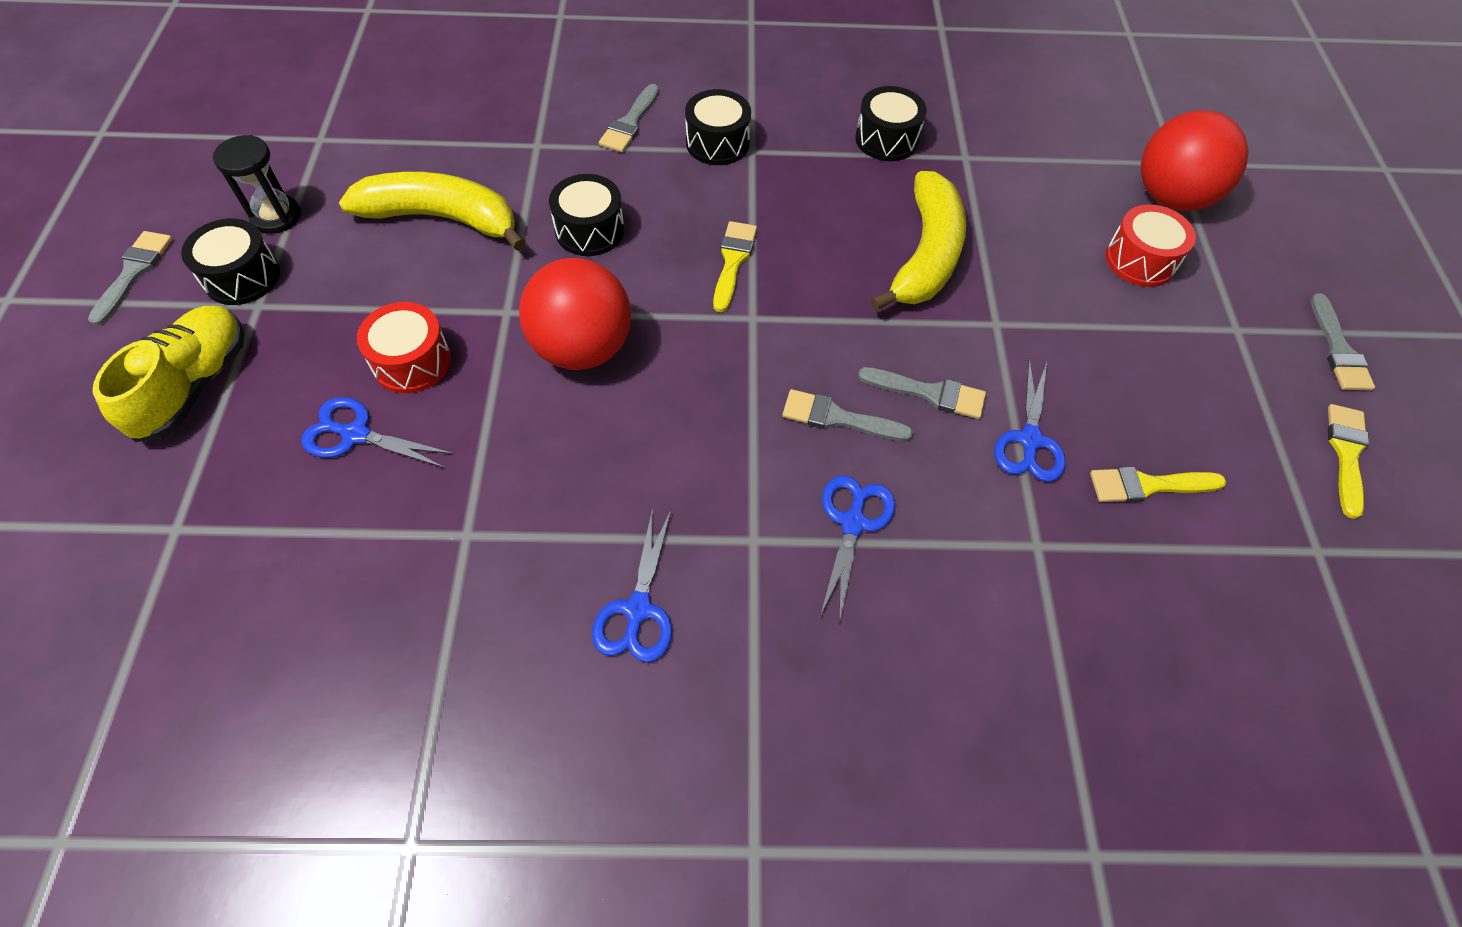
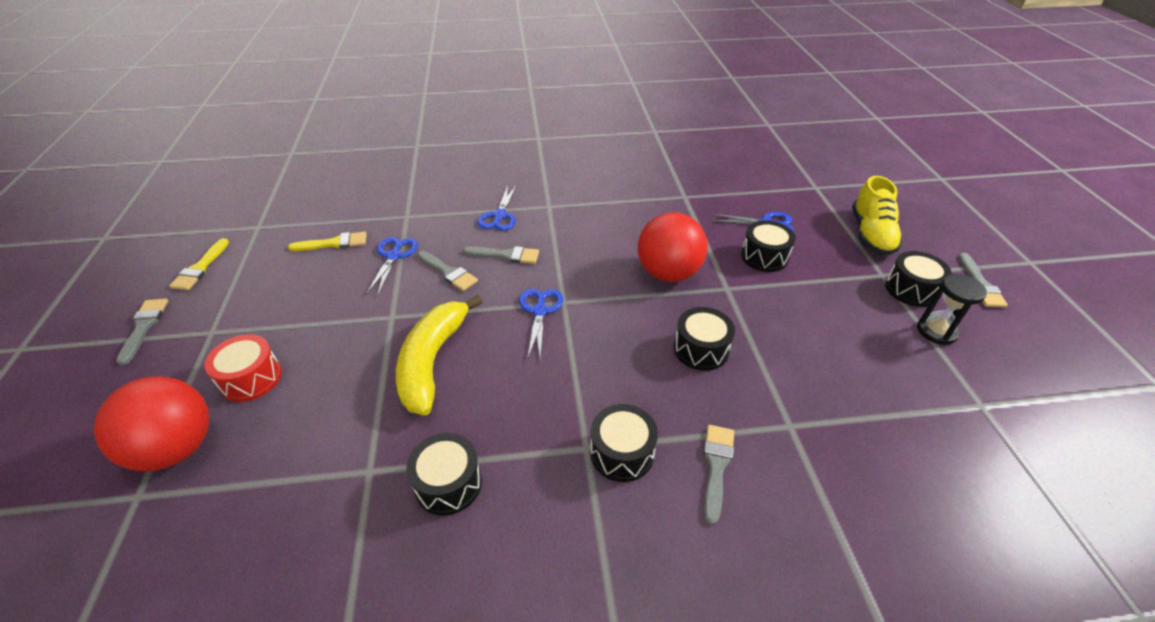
camera: 175 degrees right, 15 degrees down
(412, 362) = (764, 256): red drum -> black drum
(442, 218) = (817, 345): yellow banana -> none
(638, 610) = (597, 182): blue scissors -> blue scissors (540, 311)
(733, 261) = (584, 338): yellow brush -> none
(929, 393) = (448, 272): grey brush -> grey brush turned 150 degrees counterclockwise

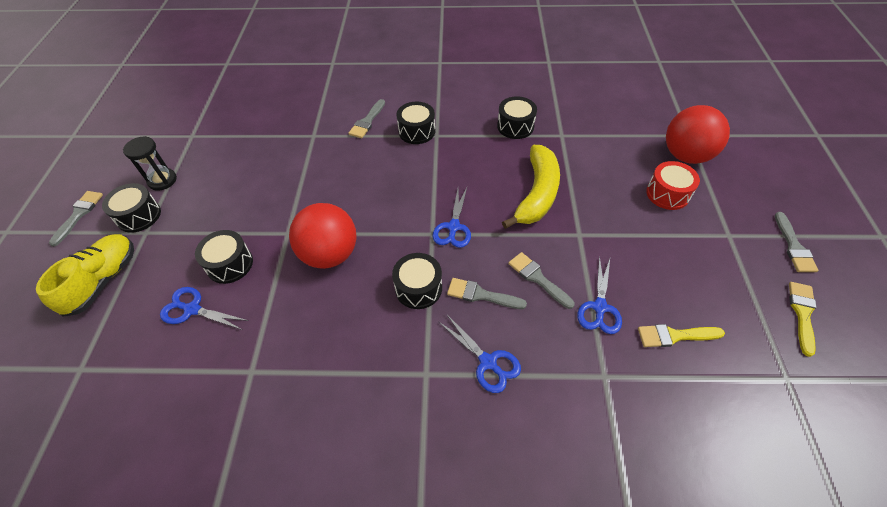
camera: 170 degrees left, 10 degrees up
(499, 216) = (488, 362): blue scissors -> blue scissors turned 120 degrees clockwise
(701, 349) = (339, 184): black drum -> black drum (418, 288)

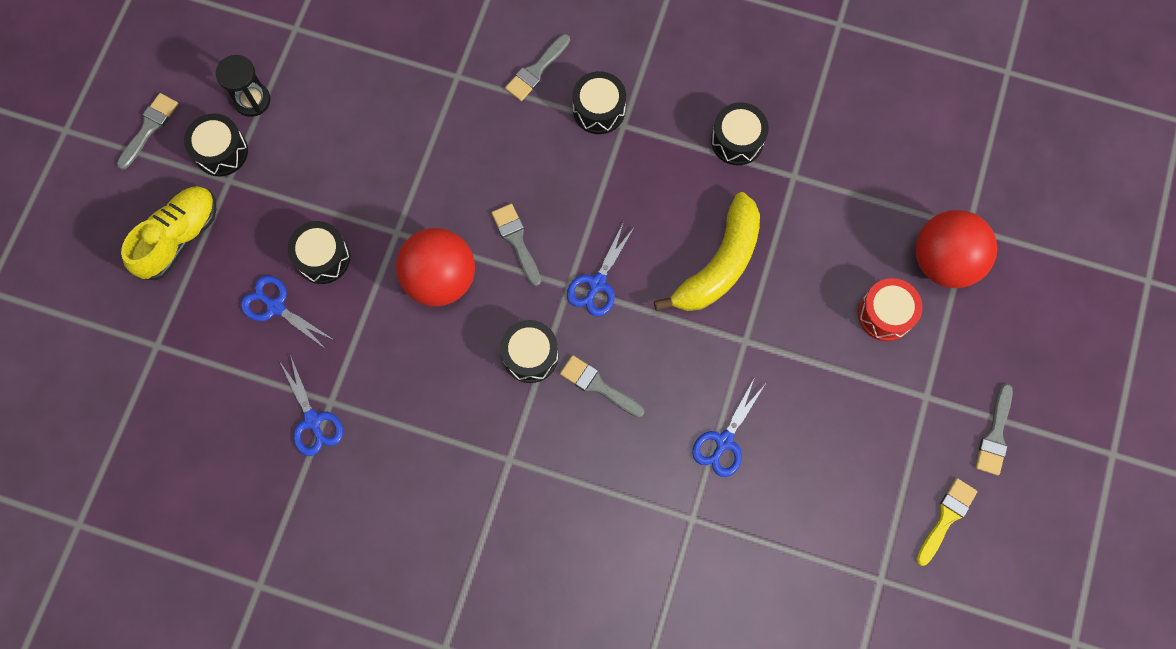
camera: 15 degrees right, 20 degrees up
(488, 362) = (577, 466): blue scissors -> blue scissors (313, 421)
(537, 278) = (670, 384): grey brush -> grey brush (516, 240)
(674, 336) = (789, 499): yellow brush -> none

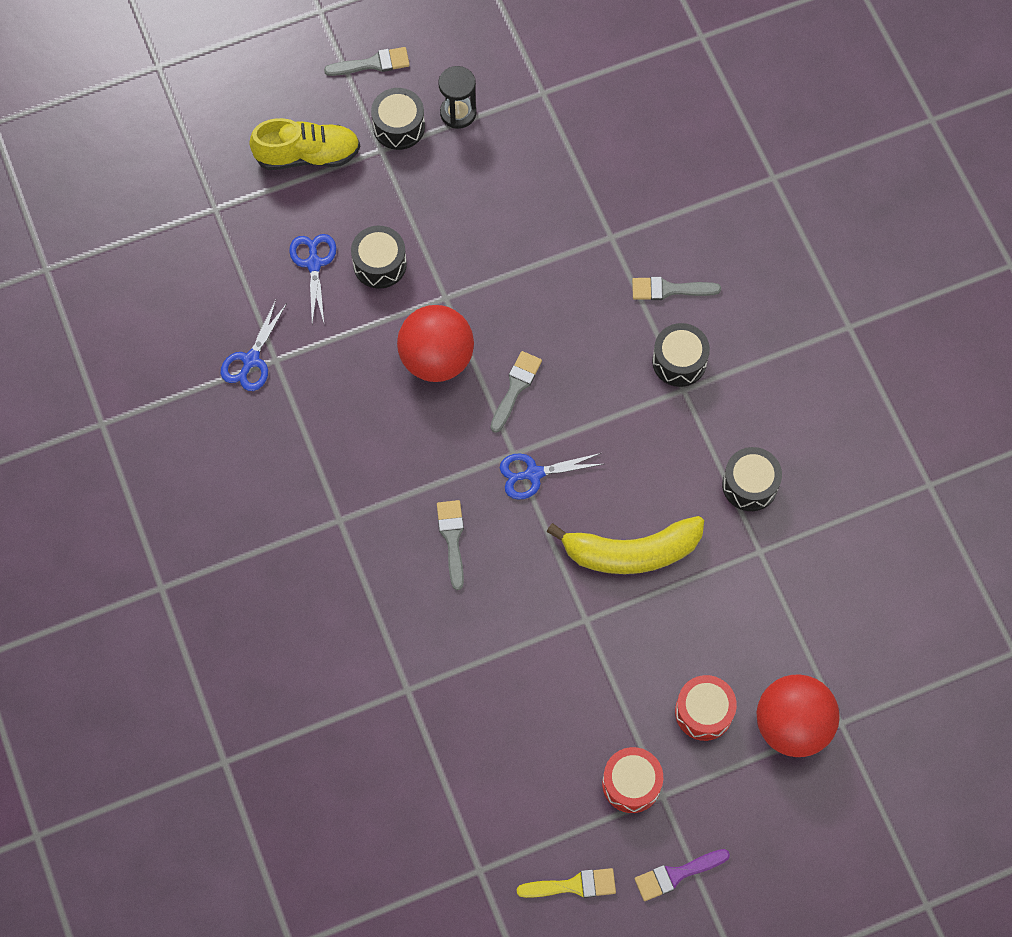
camera: 50 degrees right, 5 degrees down
(530, 355) = (433, 471): black drum -> none
(724, 441) = (489, 667): blue scissors -> none
(900, 411) = (631, 783): none -> red drum
(995, 435) = (676, 874): grey brush -> purple brush

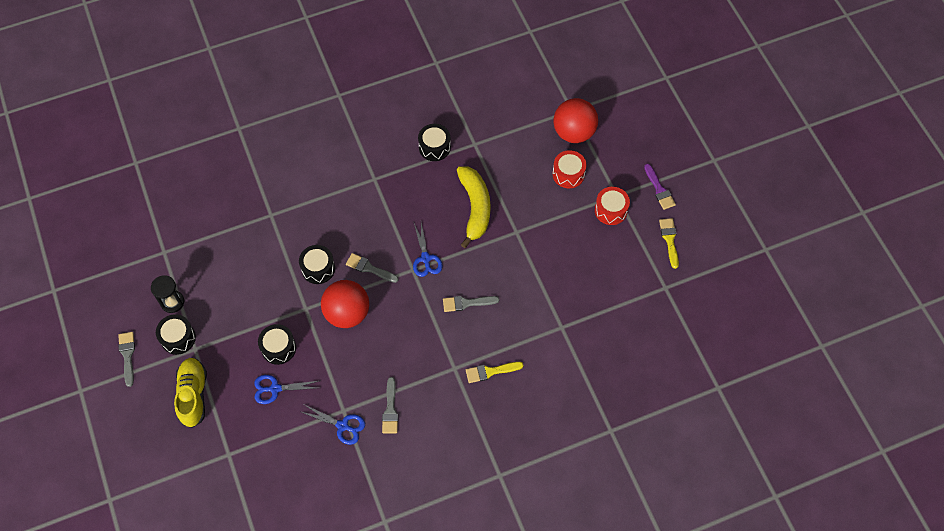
camera: 90 degrees left, 5 degrees down
(331, 575) = (490, 371): none -> yellow brush
(669, 289) = (309, 184): grey brush -> grey brush (390, 409)
(679, 361) = (356, 180): black drum -> black drum (318, 268)

